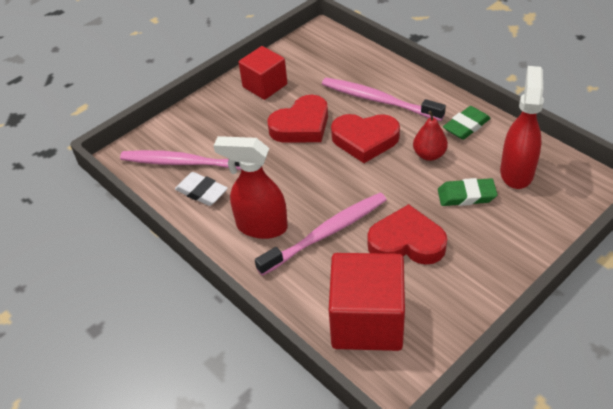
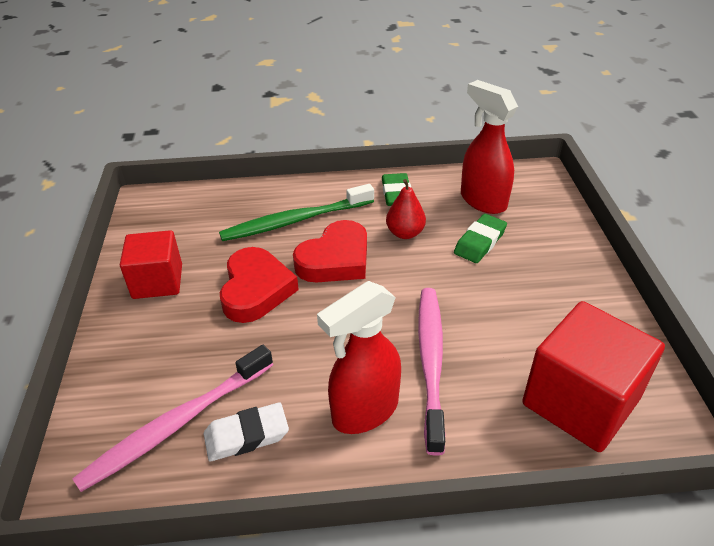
camera: 55 degrees left, 5 degrees down
(378, 100) = (295, 221): pink toothbrush -> green toothbrush
(406, 242) = (500, 312): red heart -> none

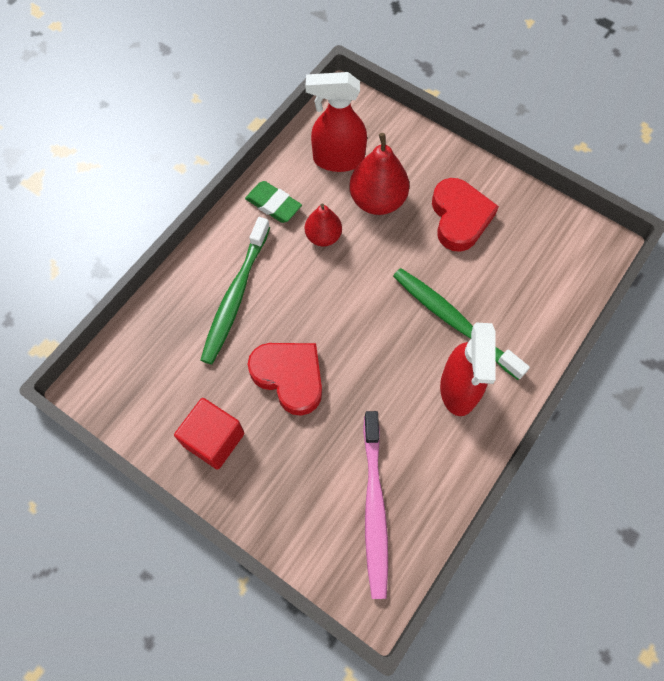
camera: 50 degrees left, 25 degrees up
(246, 435) = (420, 471): white eraser -> none
(335, 259) = (307, 302): red heart -> red heart (459, 218)
(431, 362) = (454, 321): pink toothbrush -> green toothbrush
(479, 242) = (377, 200): green eraser -> red pear
(580, 402) = (549, 271): red cube -> none

